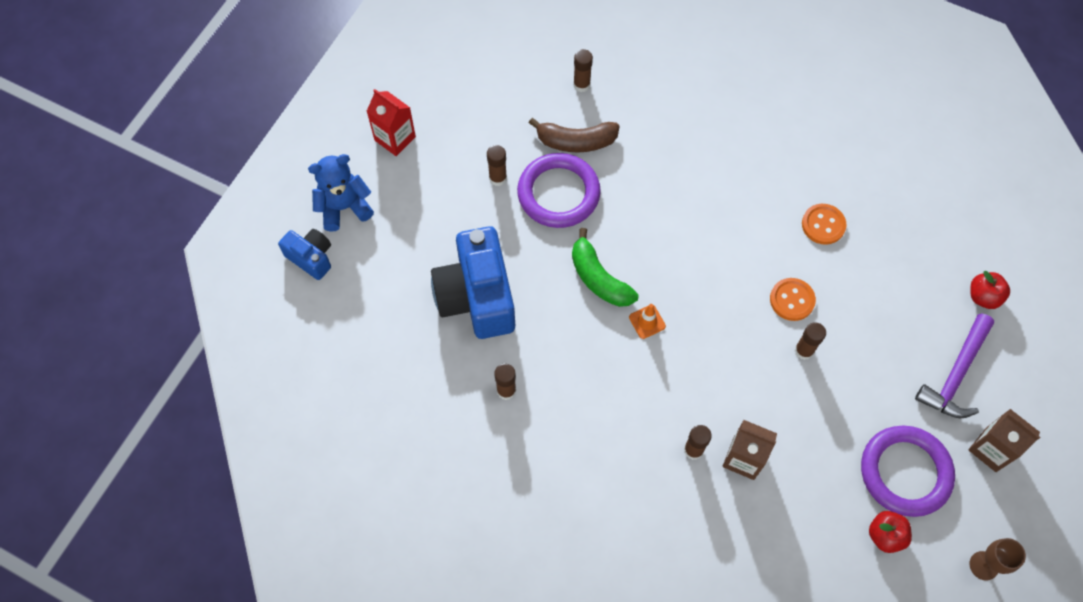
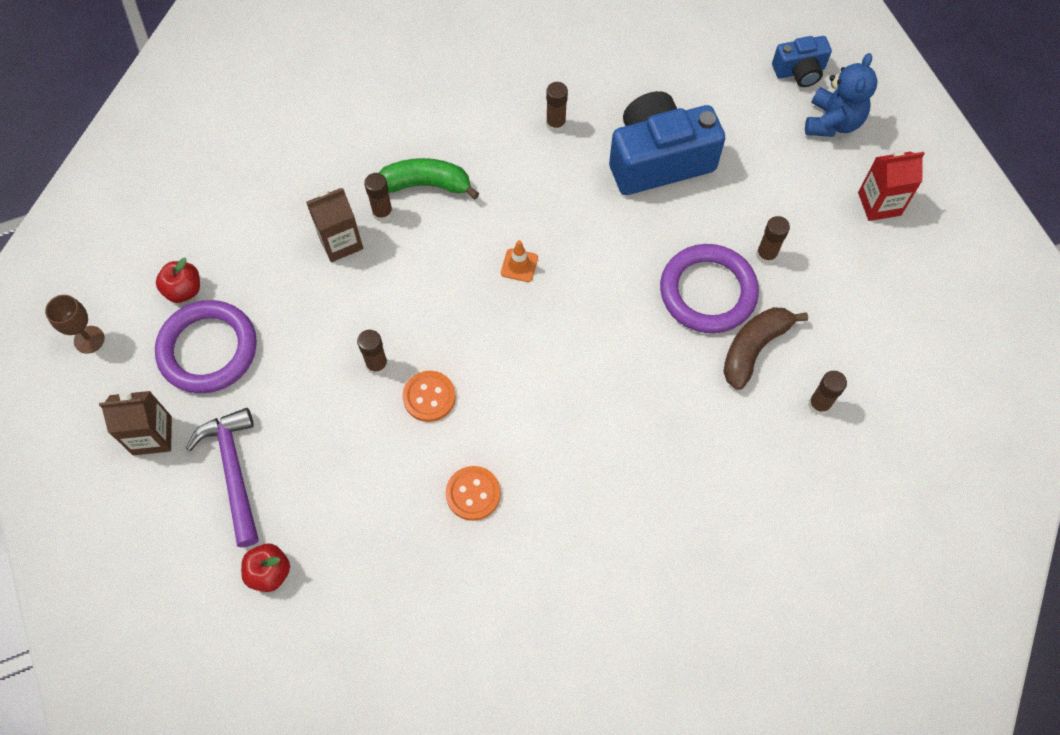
camera: 130 degrees right, 0 degrees up
(477, 296) = (658, 160): blue camera -> blue camera turned 45 degrees counterclockwise
(598, 278) = (593, 260): green banana -> green banana (426, 185)

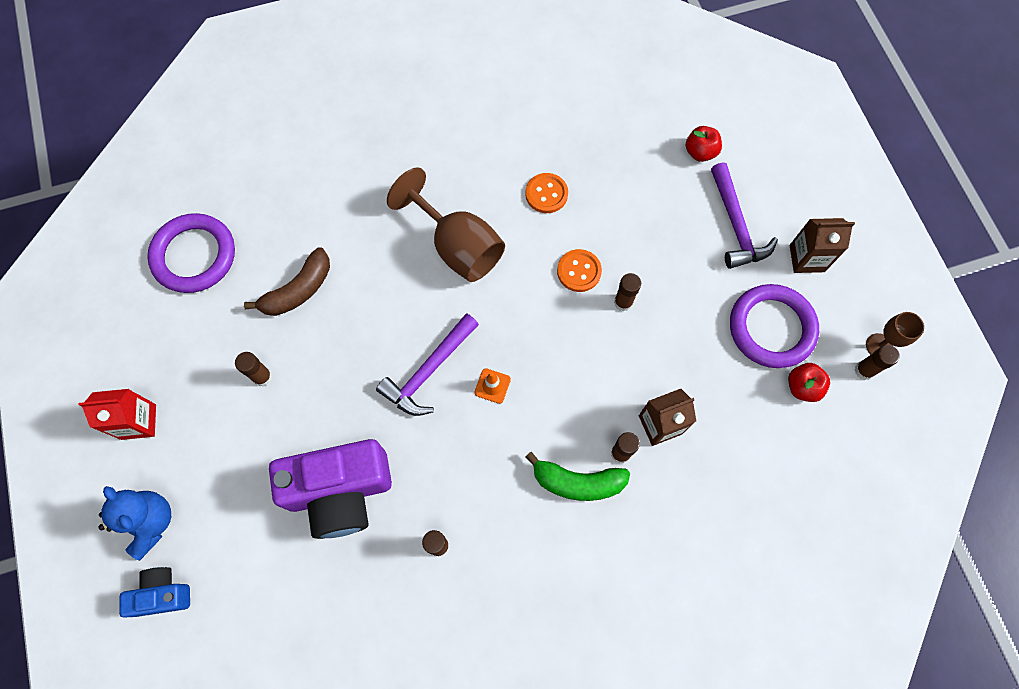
camera: 175 degrees left, 5 degrees up
(577, 416) = (458, 246): none -> brown goblet
(589, 274) = (428, 371): none -> purple hammer
(658, 160) = (340, 491): blue camera -> purple camera
(708, 292) = (325, 345): purple ring -> purple ring (194, 256)
(819, 404) = (258, 239): brown glue stick -> brown glue stick (864, 370)
(832, 122) = (150, 522): blue teddy bear -> blue teddy bear turned 120 degrees clockwise

